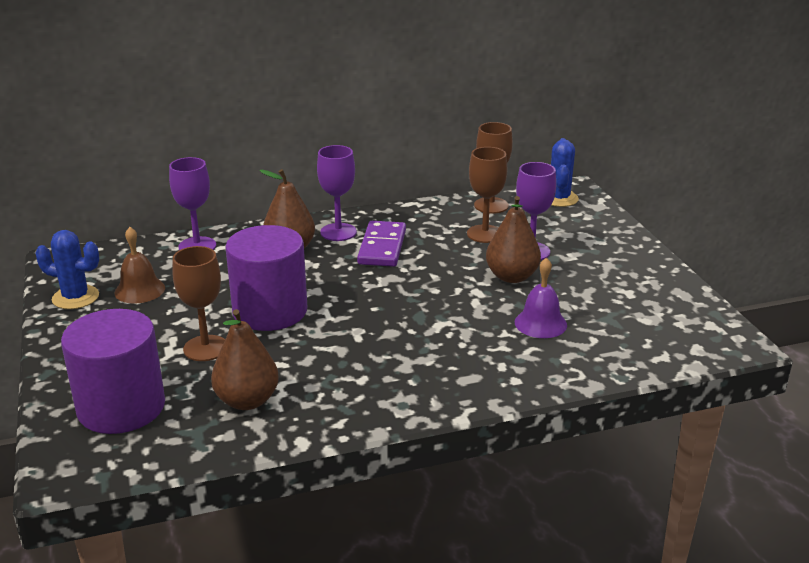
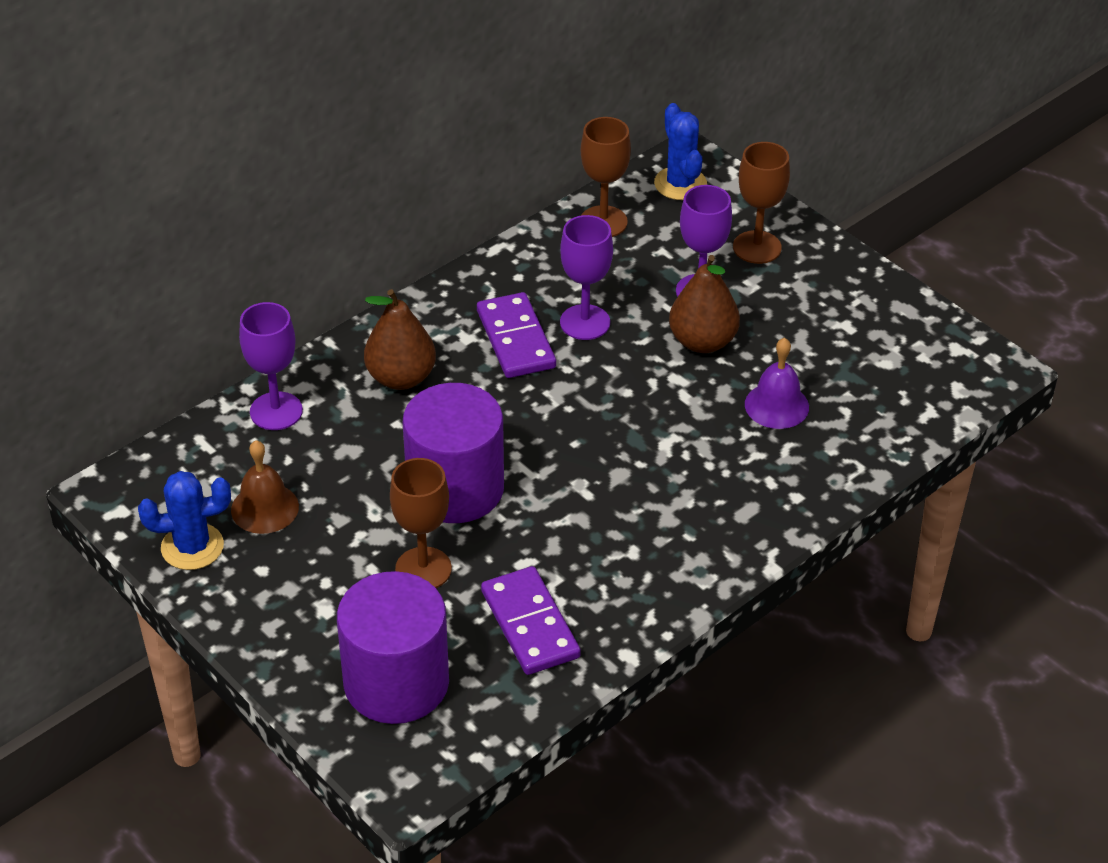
camera: 25 degrees left, 15 degrees up
(247, 401) = (529, 624): brown pear -> purple domino
(338, 232) = (441, 330): purple goblet -> purple goblet (585, 322)
(485, 234) = (627, 277): brown goblet -> brown goblet (757, 247)

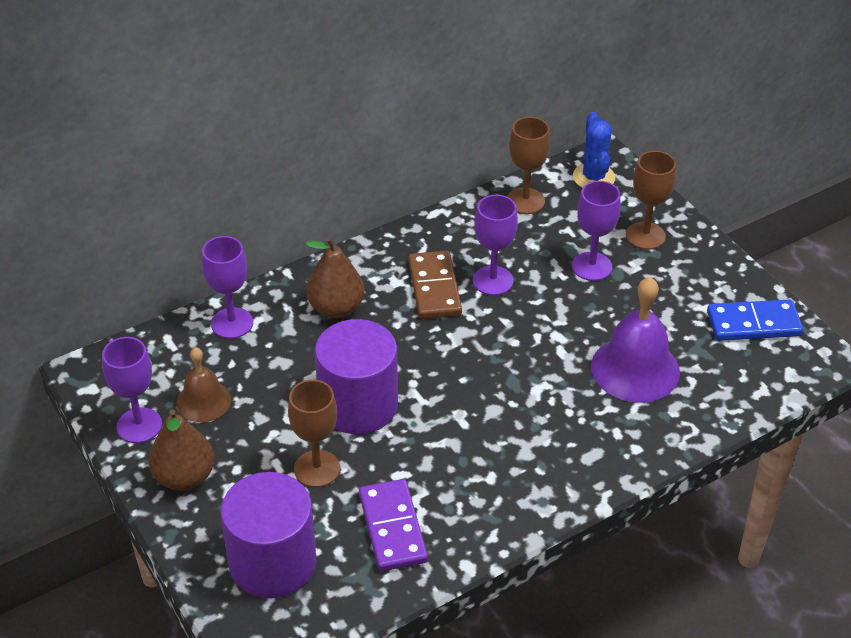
camera: 10 degrees right, 0 degrees up
(192, 547) = (139, 425): blue cactus -> purple goblet
(516, 339) = (434, 288): purple domino -> brown domino
(702, 341) = (585, 308): brown pear -> brown pear (184, 477)
(776, 405) = (635, 369): purple bell -> purple bell, size x1.66
(904, 336) = (753, 323): none -> blue domino

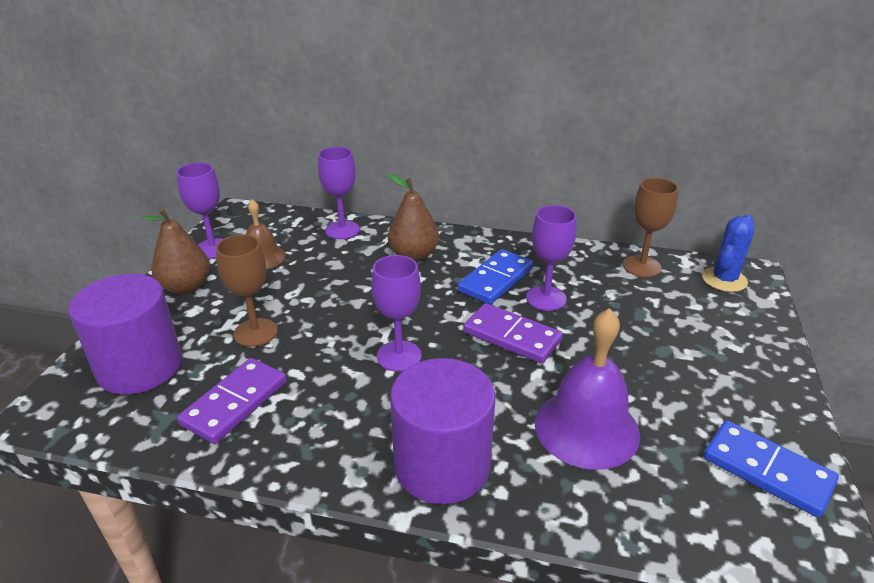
camera: 45 degrees right, 10 degrees down
(358, 405) = (340, 314): purple cylinder -> purple cylinder (442, 465)
(434, 288) = (496, 280): brown domino -> blue domino
(509, 332) = (512, 336): none -> purple domino
(592, 266) = (644, 333): purple goblet -> purple goblet (399, 356)
(645, 236) = (726, 339): brown goblet -> none

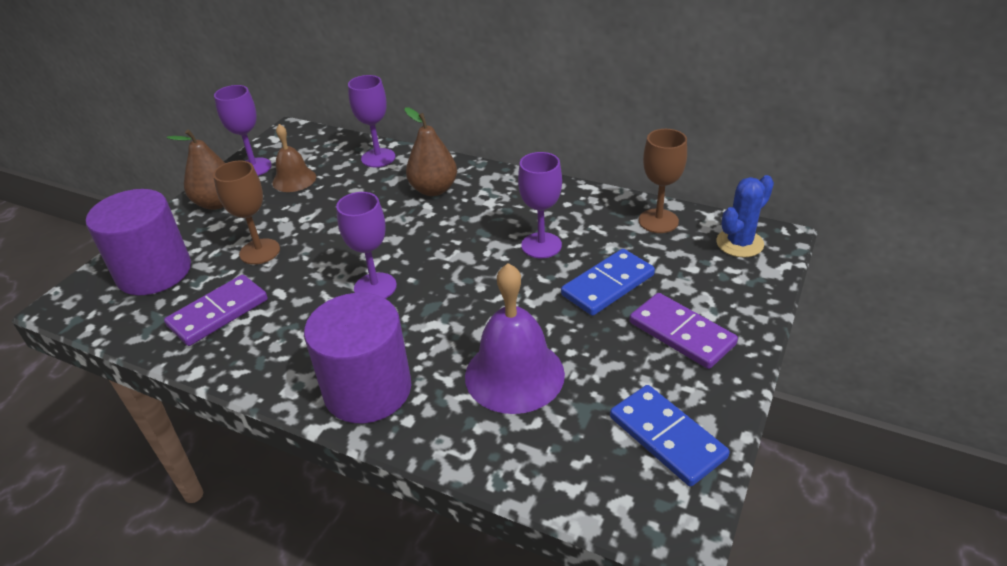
camera: 15 degrees right, 5 degrees up
(496, 280) = (501, 221): blue domino -> blue domino (608, 285)
(512, 336) = (488, 280): purple domino -> purple domino (681, 333)

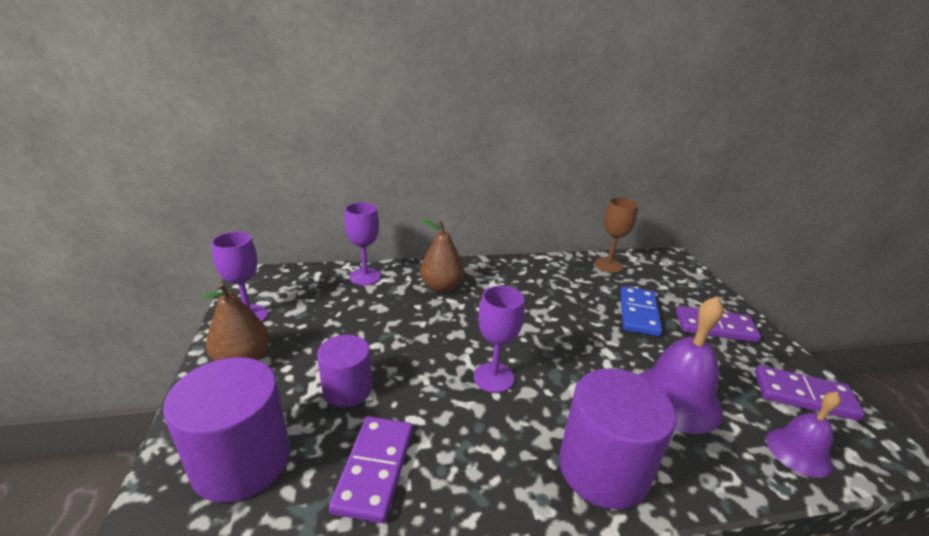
camera: 40 degrees left, 10 degrees down
(260, 251) = (347, 389): brown goblet -> purple cylinder
(294, 179) = (305, 314): brown bell -> none
(541, 245) = (566, 302): purple goblet -> none
(565, 470) = (798, 451): none -> purple bell
(667, 437) = (804, 395): blue domino -> purple domino
(739, 243) = (664, 265): blue cactus -> none

